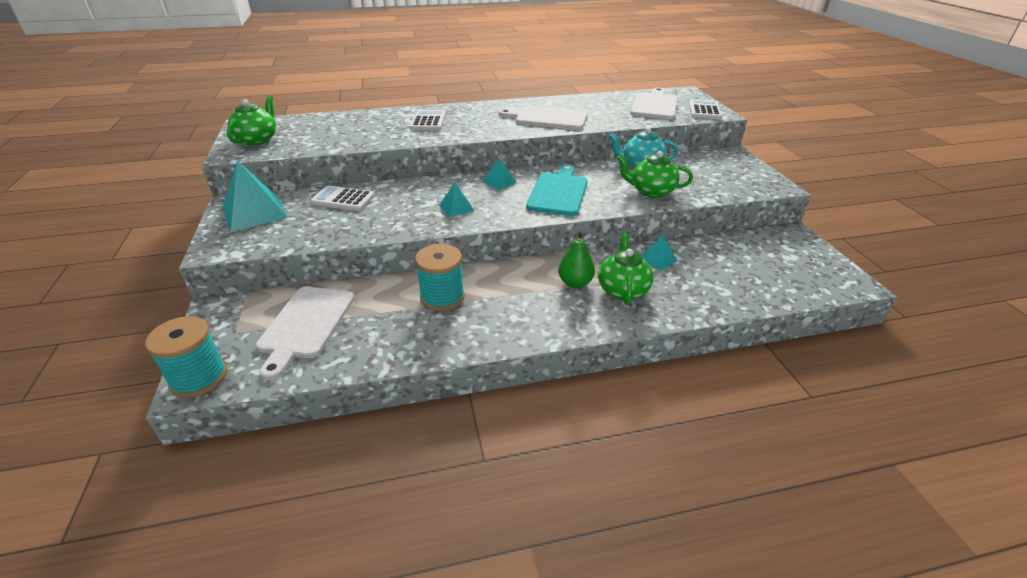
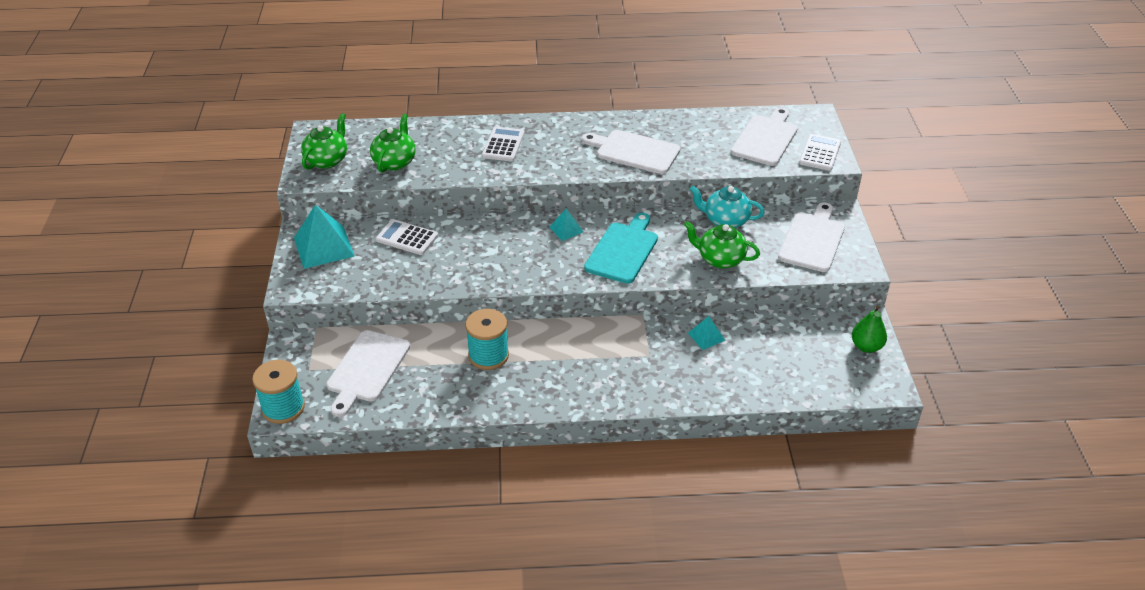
camera: 10 degrees right, 5 degrees up
(456, 207) = (515, 260): turquoise pyramid -> none
(575, 283) = (615, 354): green pear -> green pear (866, 346)
(622, 290) = (657, 367): green teapot -> green teapot (394, 162)
(724, 172) = (812, 240): none -> white cutting board

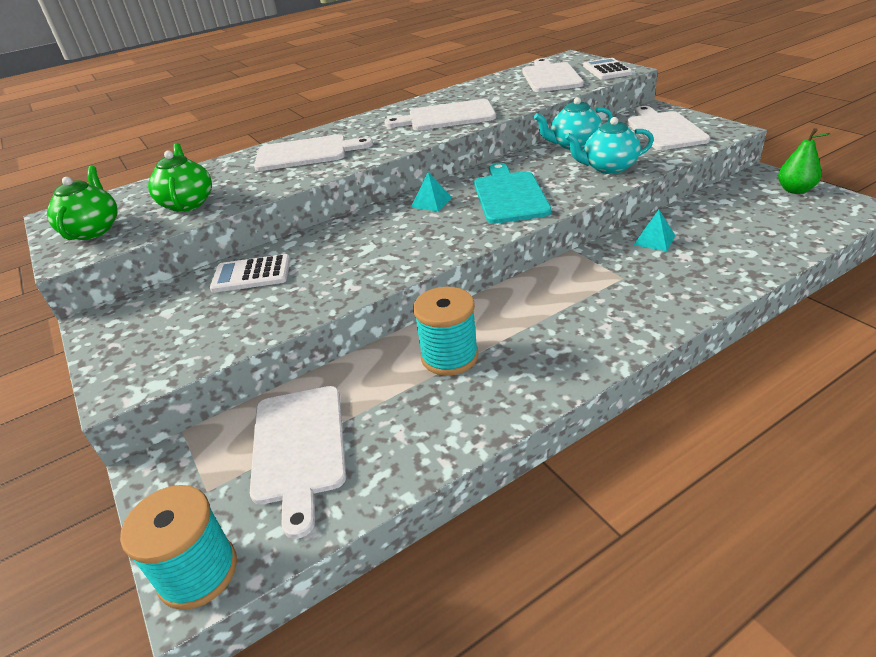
camera: 25 degrees left, 5 degrees down
(323, 247) = (140, 325): turquoise pyramid -> none
(503, 145) = (306, 153): white calculator -> white cutting board
(720, 259) = (608, 168): green teapot -> turquoise teapot

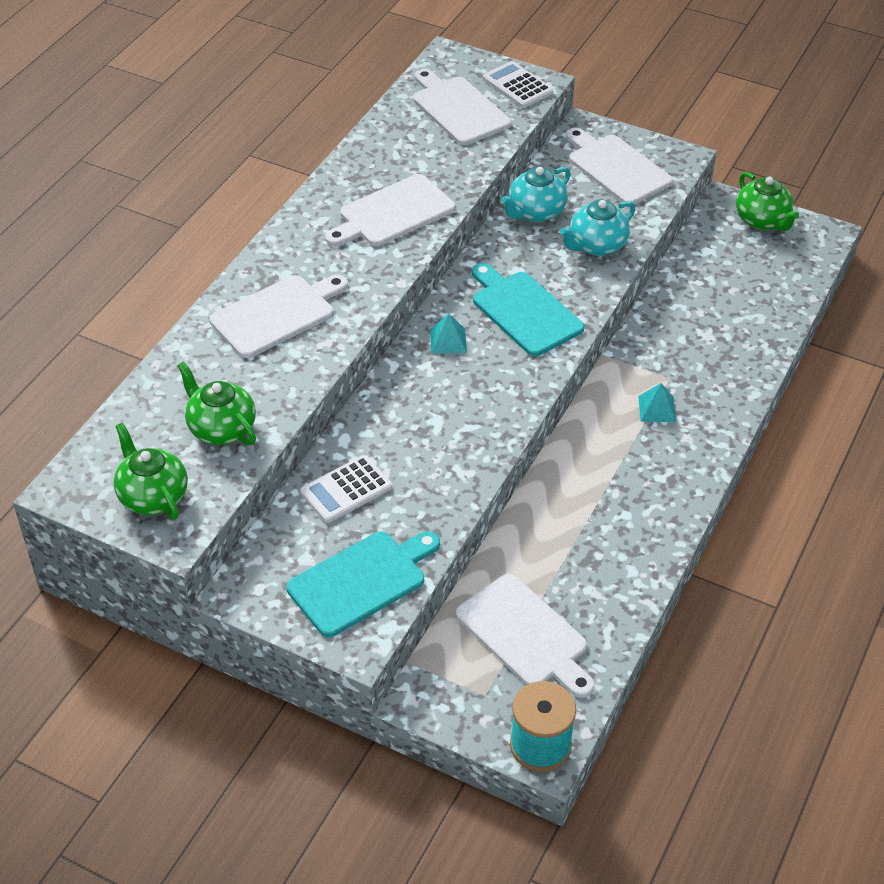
camera: 35 degrees left, 10 degrees up
(183, 340) = (361, 581): none -> turquoise cutting board
(449, 356) = (579, 511): turquoise spool -> none
(654, 240) = (671, 322): turquoise pyramid -> turquoise pyramid (657, 409)
(795, 190) = (762, 220): green pear -> green teapot

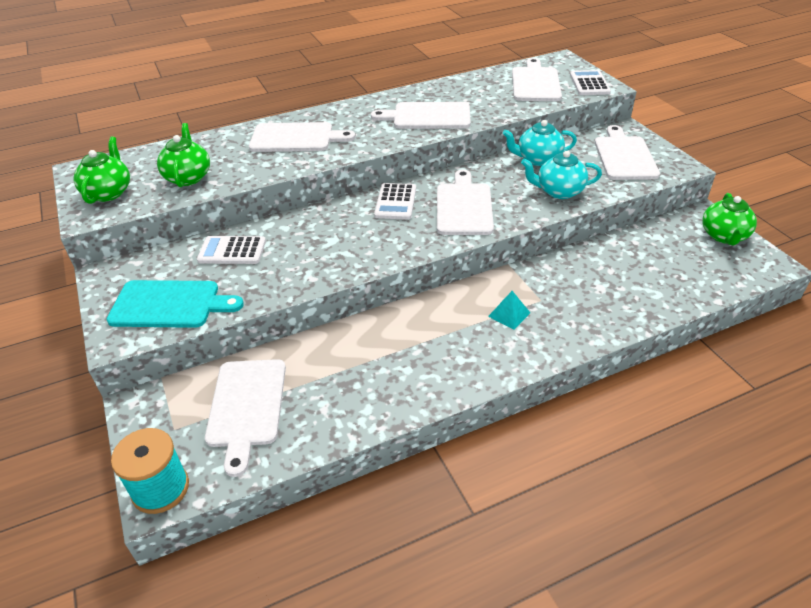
camera: 40 degrees right, 5 degrees down
(448, 340) = (396, 202): turquoise pyramid -> white calculator
(523, 311) = (464, 206): turquoise cutting board -> white cutting board

